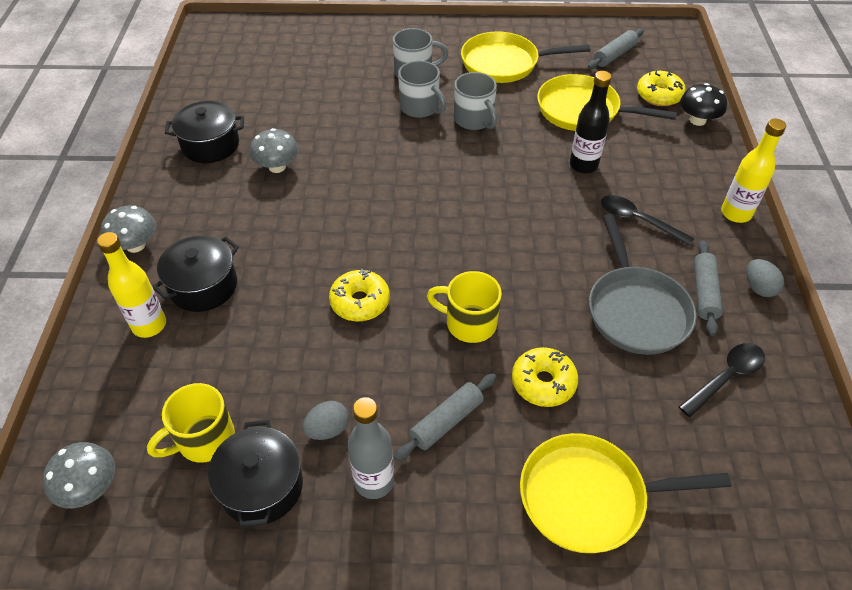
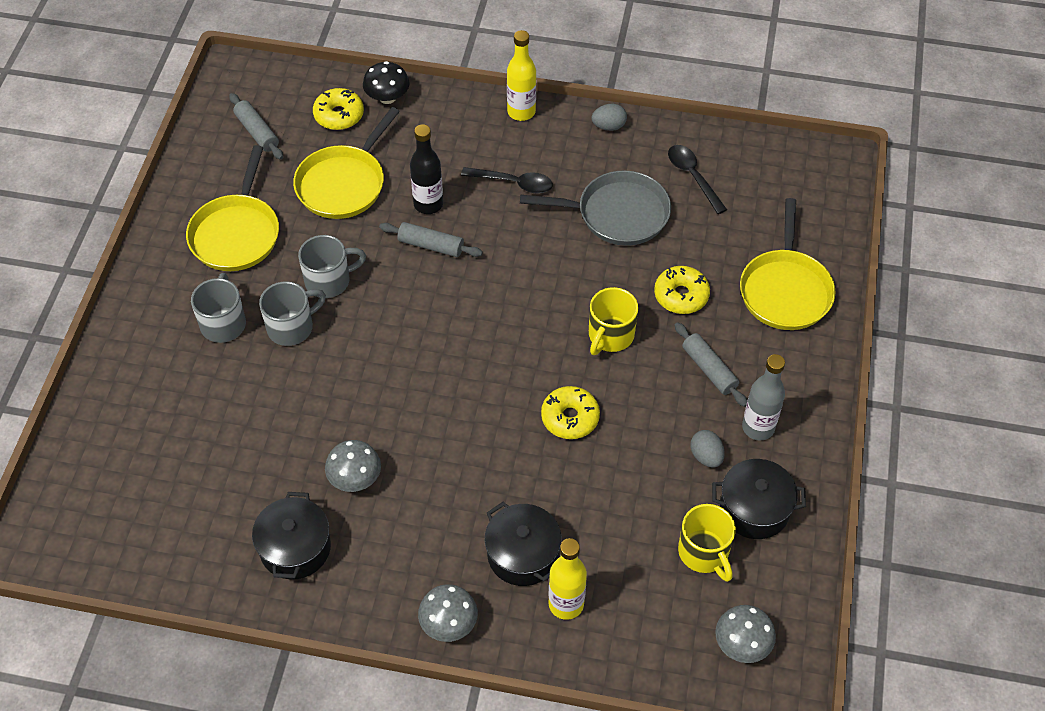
camera: 80 degrees left, 5 degrees up
(638, 220) = (513, 183): black spoon -> black spoon turned 120 degrees counterclockwise
(704, 292) = (607, 163): grey rolling pin -> grey rolling pin (431, 245)

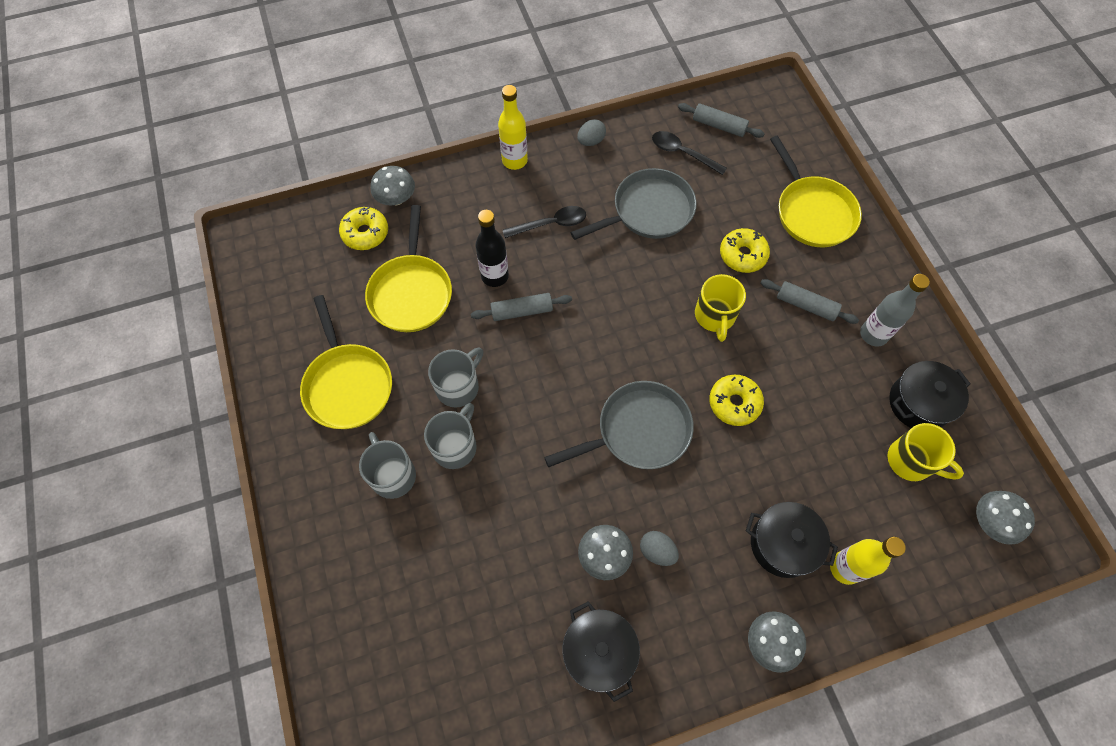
camera: 30 degrees left, 10 degrees up
(257, 132) = (303, 282): grey rolling pin -> grey rolling pin (719, 126)
(387, 97) = (396, 198): black mushroom -> grey mushroom
(461, 396) = (638, 431): none -> grey pan
(706, 456) = (855, 379): grey egg -> grey egg (657, 551)

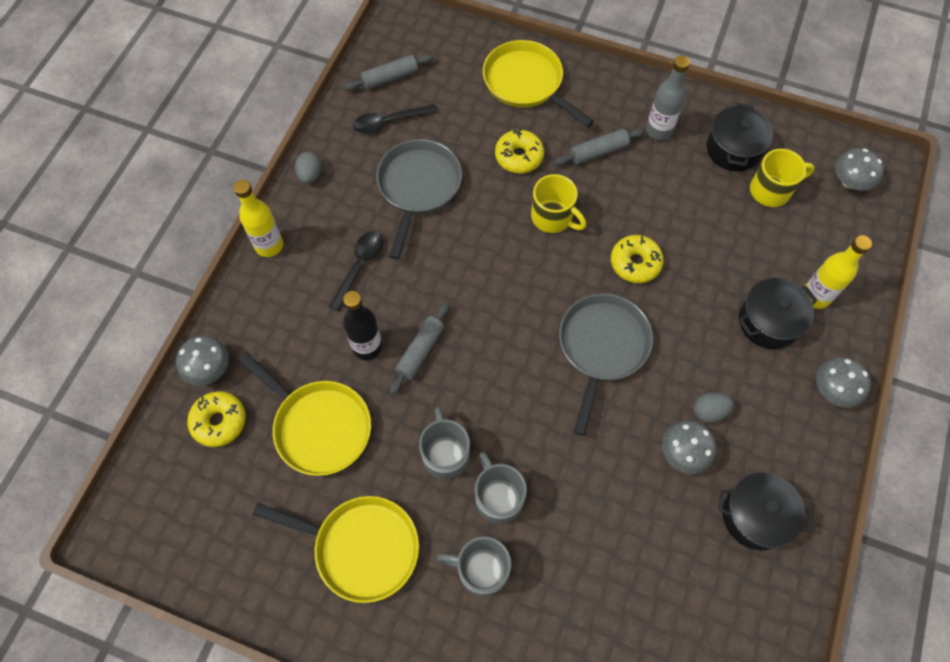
camera: 50 degrees left, 0 degrees up
(812, 212) = (526, 83): yellow pan -> yellow pan turned 150 degrees counterclockwise

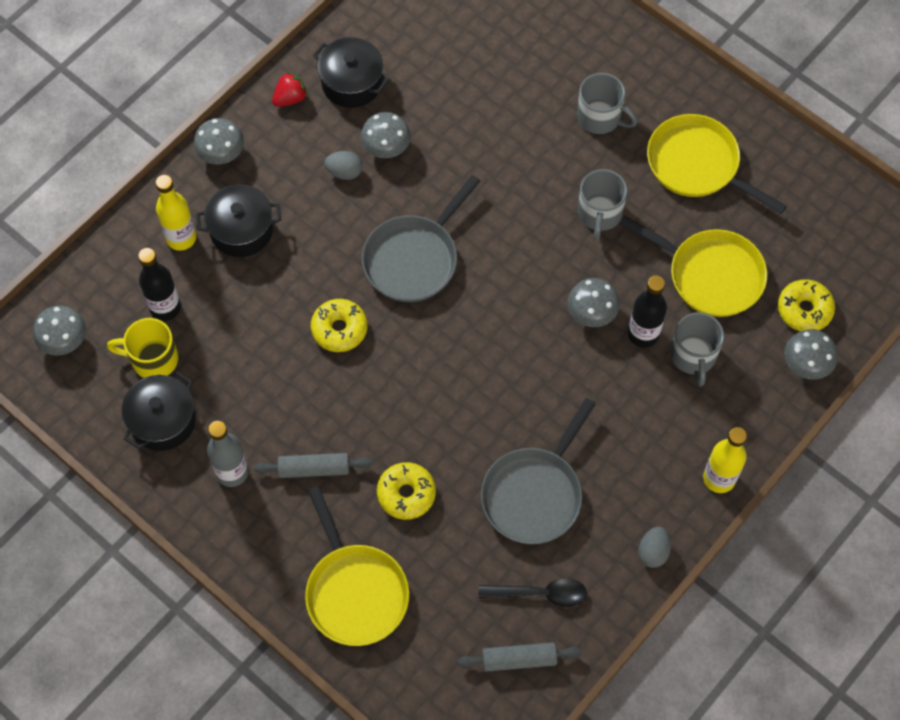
camera: 160 degrees left, 0 degrees up
(318, 426) = (710, 275): yellow pan -> yellow pan turned 150 degrees clockwise
(359, 266) = (627, 421): black spoon -> none
(420, 351) = (591, 312): grey rolling pin -> grey mushroom
(498, 497) = (565, 165): grey mug -> grey mug (693, 356)
(553, 217) = (401, 407): yellow mug -> none
(788, 233) = (165, 307): none -> black bottle
(805, 474) = (290, 98): none -> red strawberry

